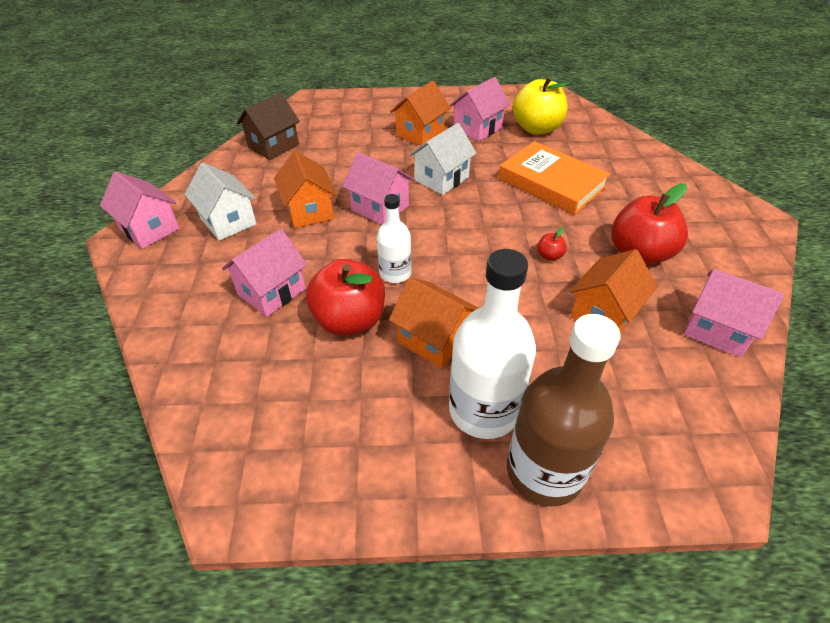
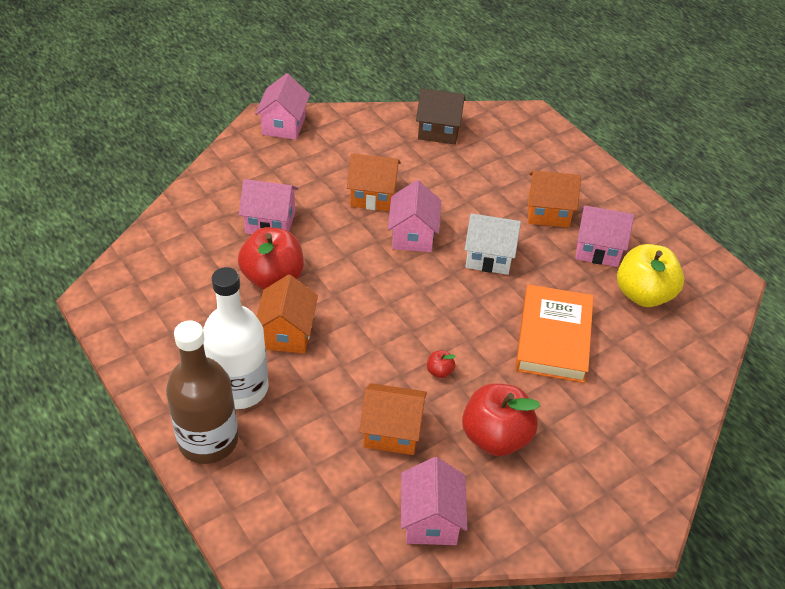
camera: 55 degrees right, 0 degrees up
(228, 221) = (324, 159): white house -> none
(309, 211) = (373, 196): orange house -> orange house turned 60 degrees clockwise
(395, 273) = (341, 281): white bottle -> none

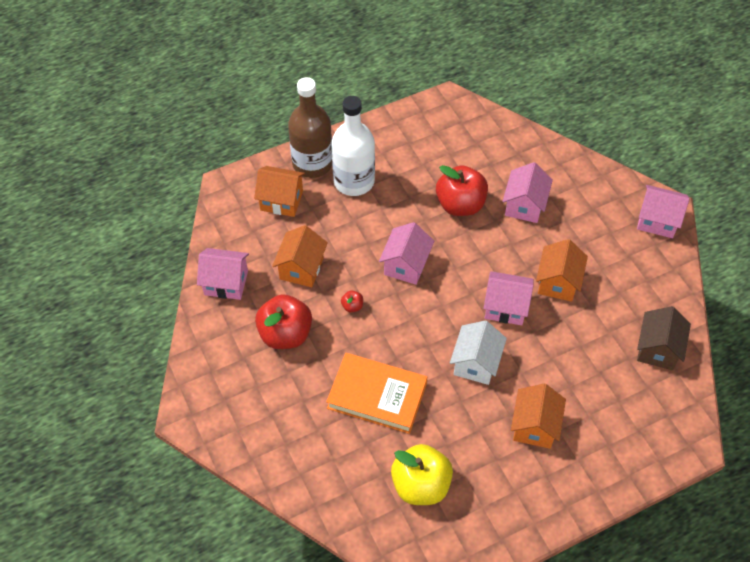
camera: 100 degrees right, 10 degrees up
(287, 333) = (401, 211): orange house -> orange house (281, 200)
(598, 249) = (482, 459): pink house -> pink house (406, 265)

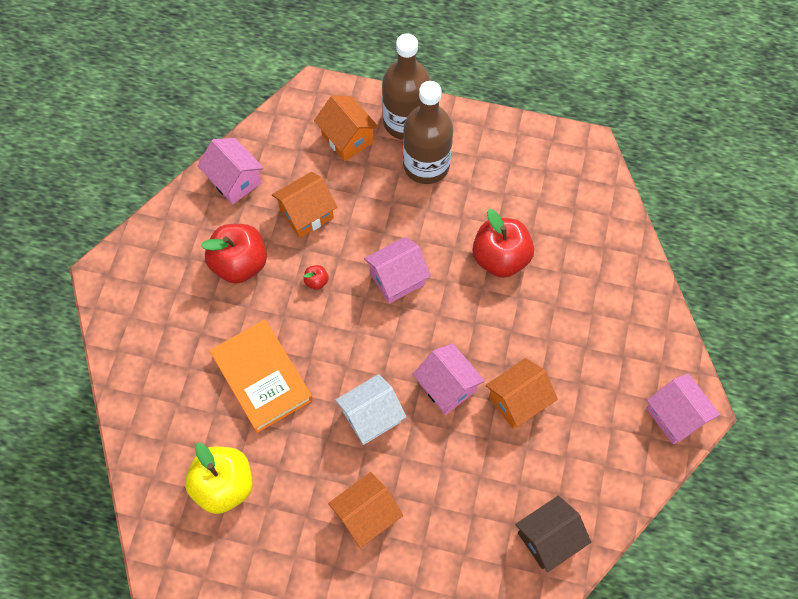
camera: 40 degrees right, 10 degrees up
(354, 181) = (426, 165): white bottle -> brown bottle
(524, 205) = (559, 303): pink house -> none

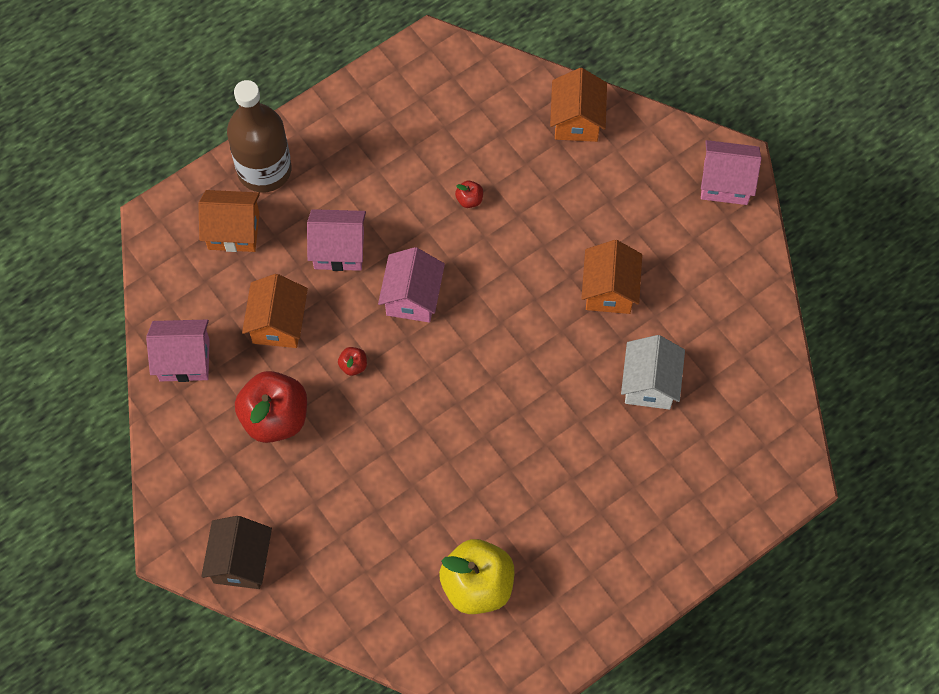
camera: 50 degrees left, 0 degrees up
(262, 378) = (405, 480): orange book -> none
(366, 515) = (604, 487): orange house -> orange house (576, 120)
(371, 416) = (521, 417): white house -> white house (649, 384)
(426, 165) = (324, 187): brown bottle -> none
(447, 386) = (548, 335): pink house -> pink house (339, 250)
(500, 258) = (469, 200): red apple -> red apple, size x0.41
(548, 538) = (743, 361): brown house -> brown house (241, 561)

